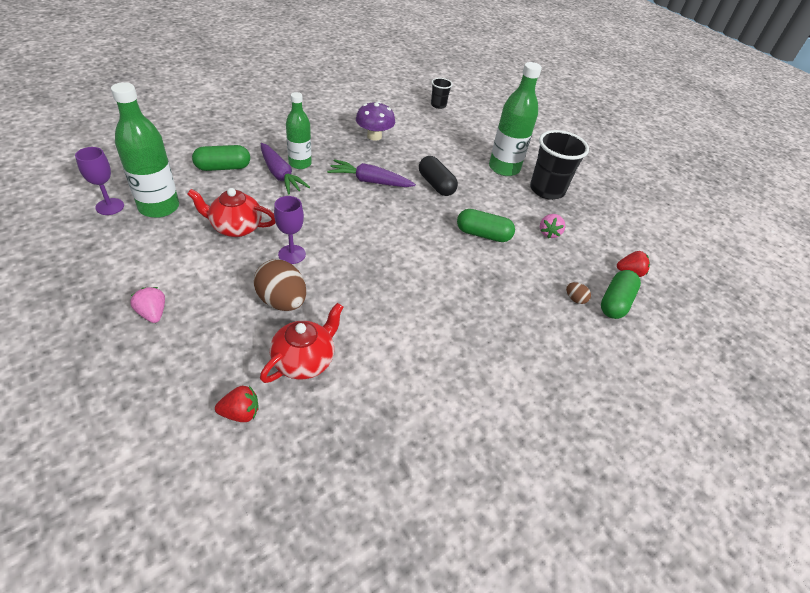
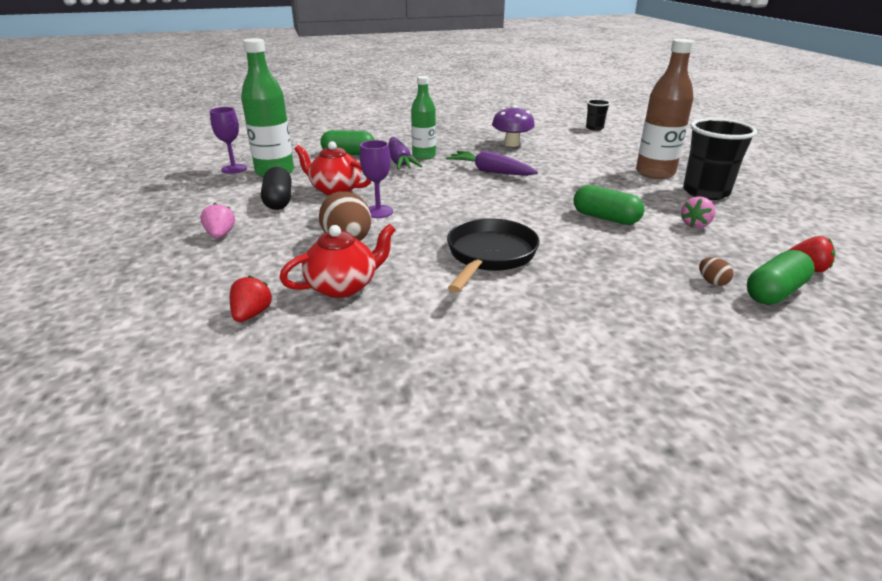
camera: 25 degrees right, 15 degrees down
(240, 413) = (252, 314): red strawberry -> red strawberry turned 90 degrees counterclockwise
(409, 298) = (489, 255): none -> black pan
(436, 185) = (564, 179): black capsule -> black capsule (278, 200)
(504, 168) = (655, 173): green bottle -> brown bottle

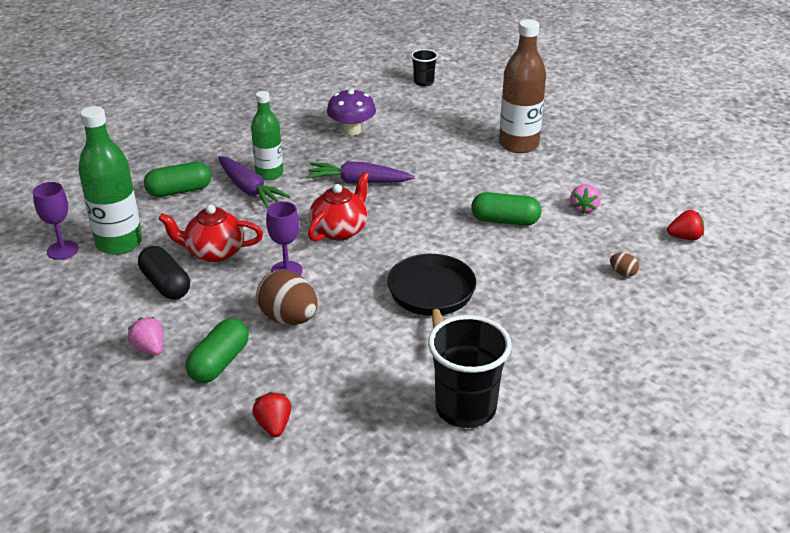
camera: 25 degrees left, 5 degrees up
(343, 286) = (329, 370): red teapot -> red teapot (340, 230)
(705, 192) = (575, 162): black cup -> black cup (465, 408)
(774, 292) = (670, 270): green capsule -> green capsule (219, 363)

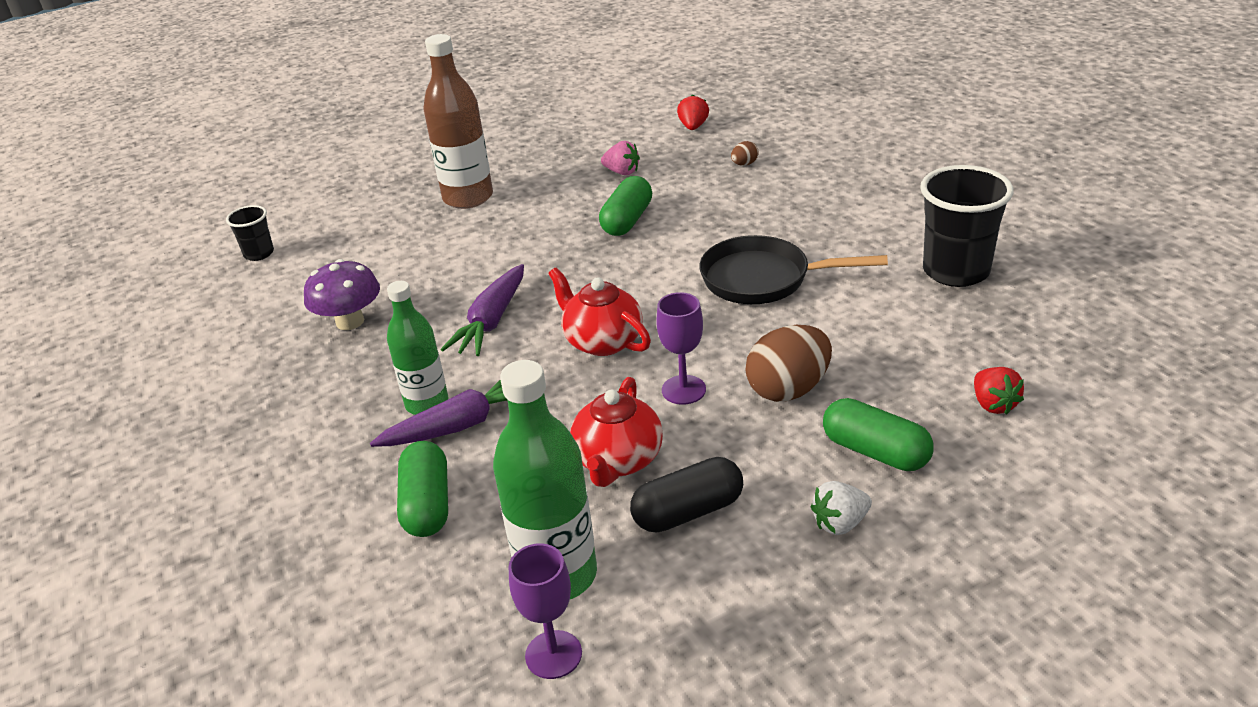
camera: 75 degrees left, 0 degrees up
(149, 348) = (840, 523): pink strawberry -> white strawberry
(274, 425) = (993, 404): red strawberry -> red strawberry turned 105 degrees counterclockwise

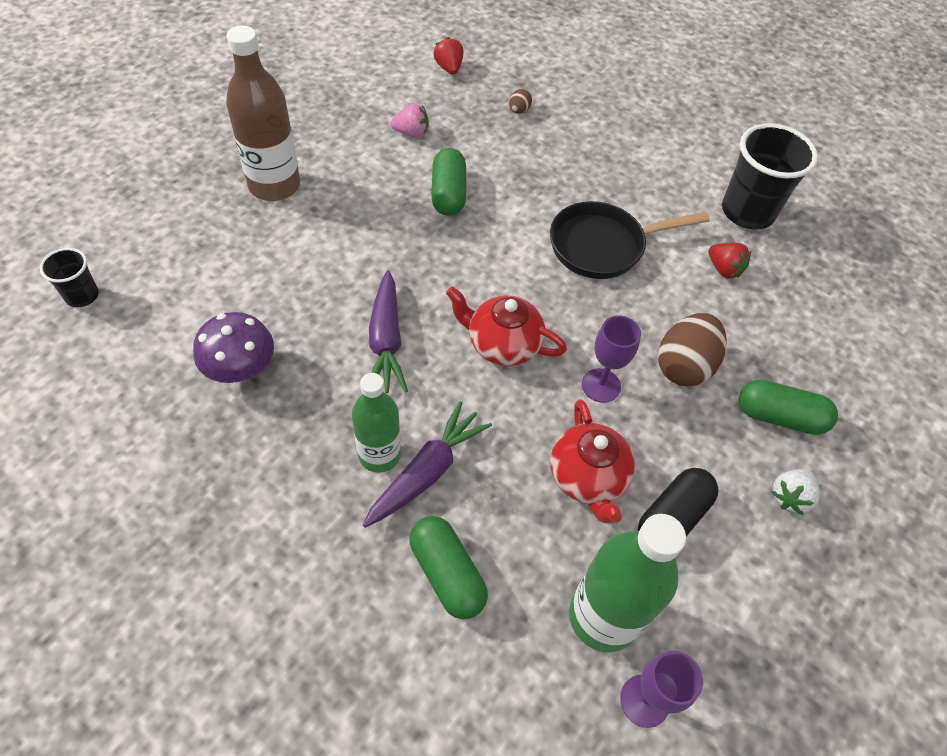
camera: 30 degrees left, 20 degrees up
(993, 404) = (838, 348): red strawberry -> red strawberry (723, 269)

